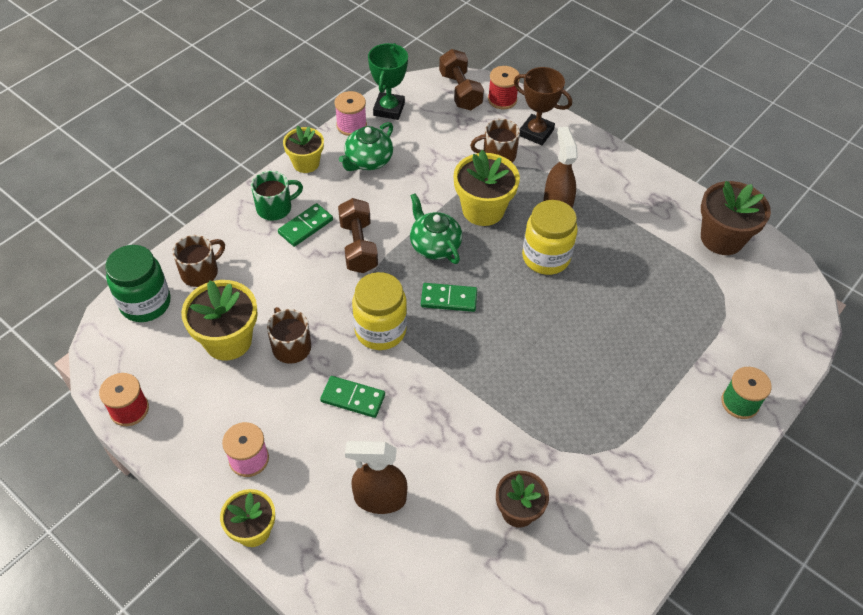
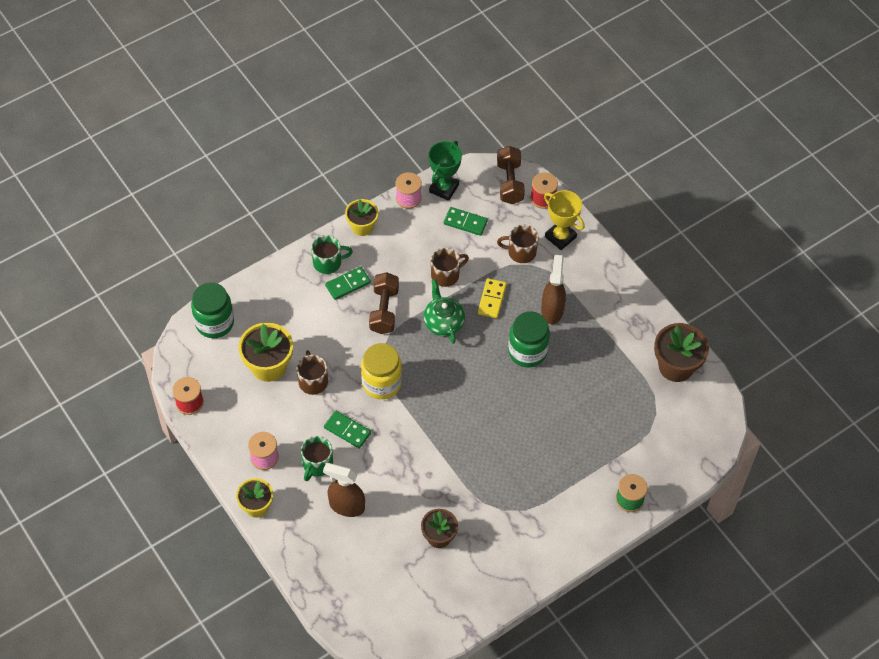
camera: 15 degrees right, 5 degrees up
(201, 272) = (260, 306): brown mug -> brown mug (446, 275)
(324, 452) = (317, 464): none -> green mug
(368, 161) = (413, 235): green teapot -> none
(449, 299) = (440, 369): green domino -> green domino (465, 222)
(483, 210) = (492, 299): yellow flower pot -> yellow domino
(536, 133) = (560, 237): brown trophy -> yellow trophy
(546, 257) = (527, 351): yellow jar -> green jar

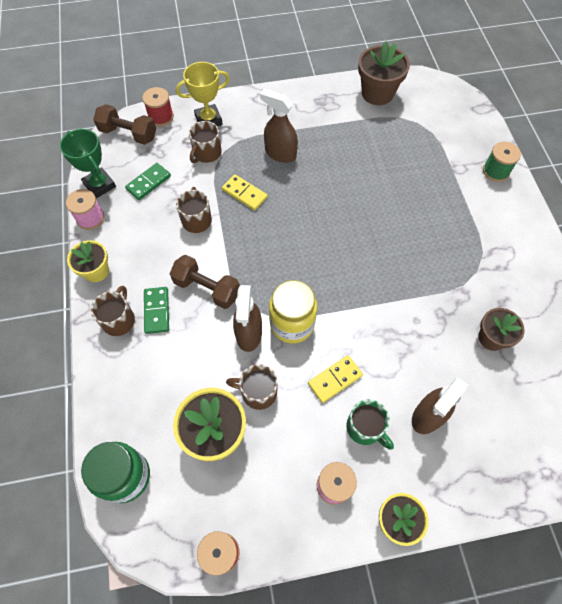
camera: 65 degrees left, 5 degrees up
(328, 262) = (119, 320): green mug -> brown mug
(347, 430) = (335, 379): green domino -> yellow domino
(358, 356) = (249, 334): none -> brown spray bottle
(443, 322) = (248, 242): green teapot -> none
(527, 351) = (314, 188): green jar -> none

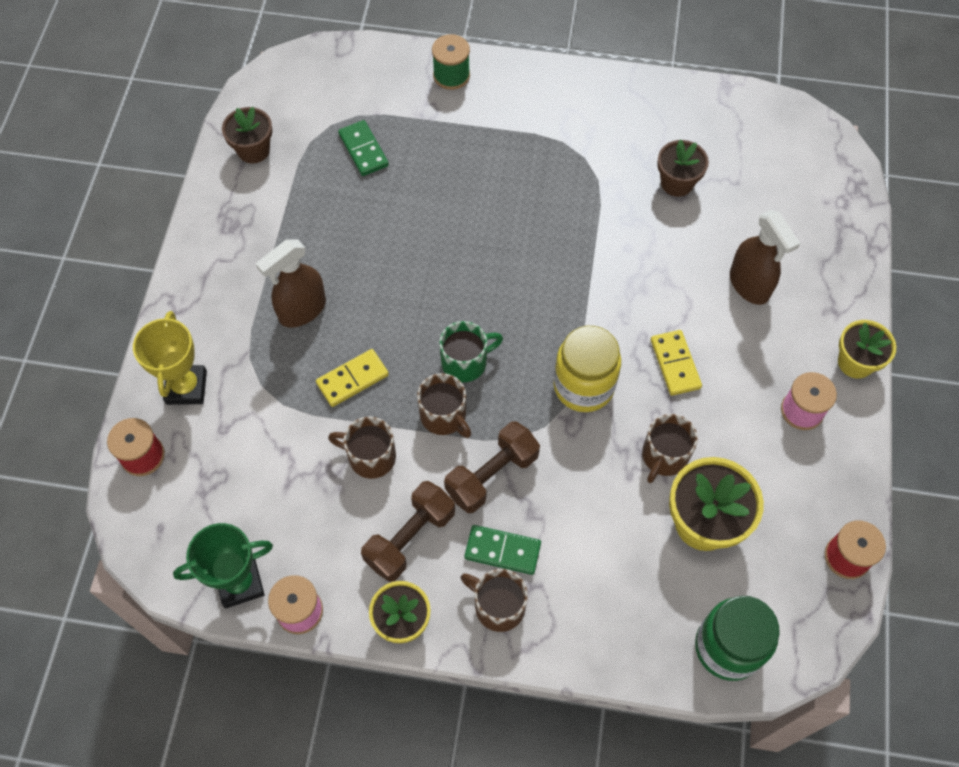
camera: 70 degrees left, 0 degrees up
(128, 134) = (153, 515): brown dumbbell -> brown dumbbell (410, 538)
(148, 183) = (270, 507): green domino -> green domino (363, 150)
(206, 153) = (252, 409): brown mug -> brown mug (444, 416)
(249, 334) = (579, 442): brown spray bottle -> none
(365, 428) = (744, 354): green mug -> green mug (465, 362)
(377, 93) = (253, 150): brown flower pot -> brown flower pot, size x0.65

